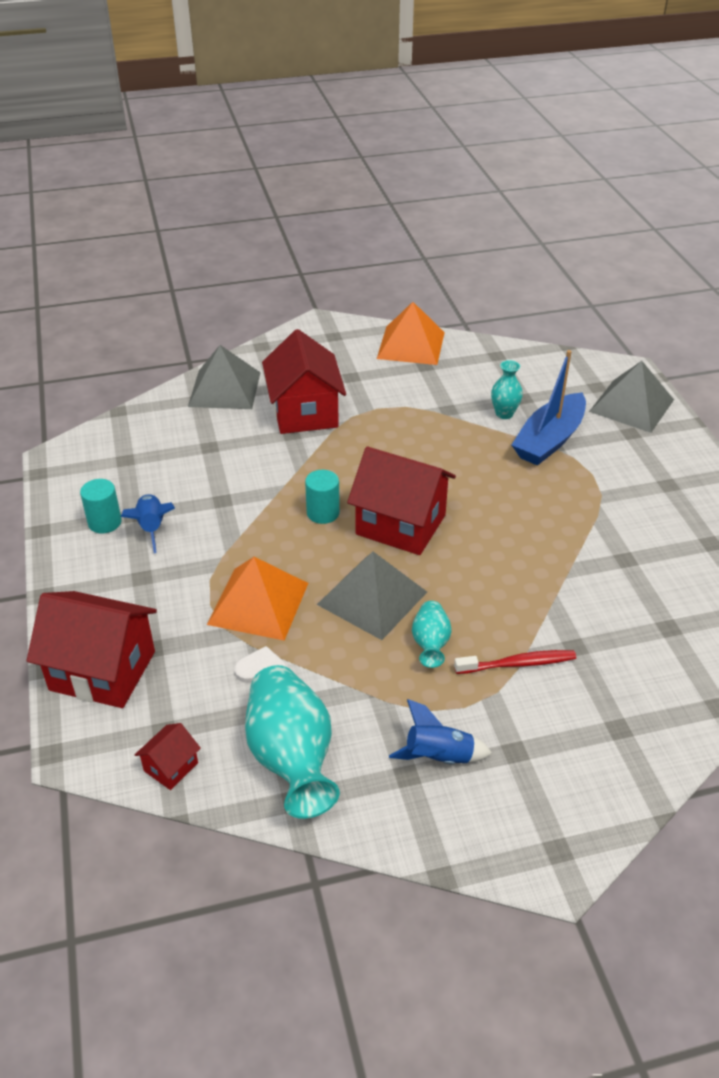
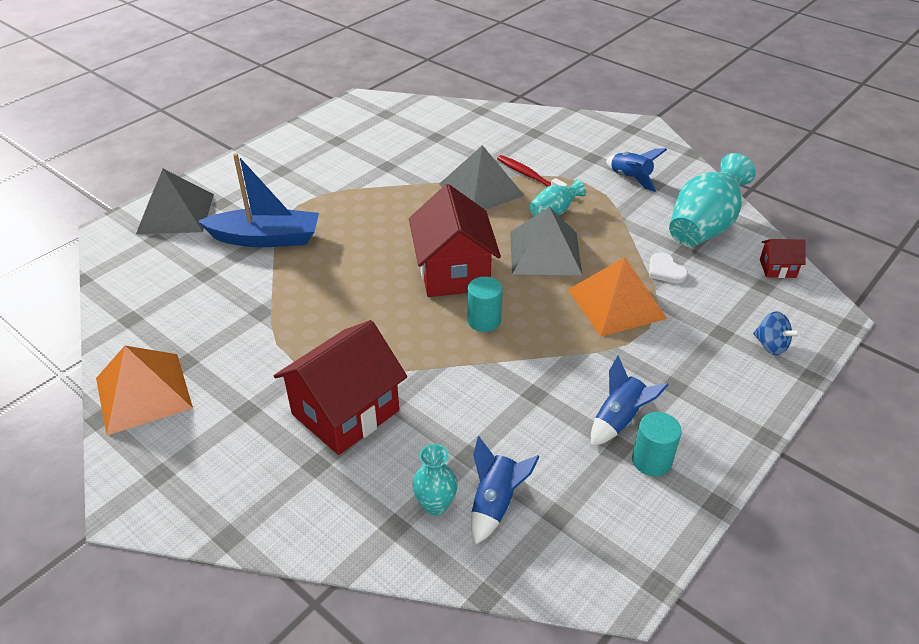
camera: 125 degrees left, 0 degrees up
(103, 671) = (770, 345): red house -> blue spinning top
(164, 440) = (495, 503): none -> blue rocket
(224, 389) = (354, 513): grey pyramid -> grey pyramid (481, 189)
(504, 414) = (242, 276): turquoise vase -> turquoise vase (435, 505)

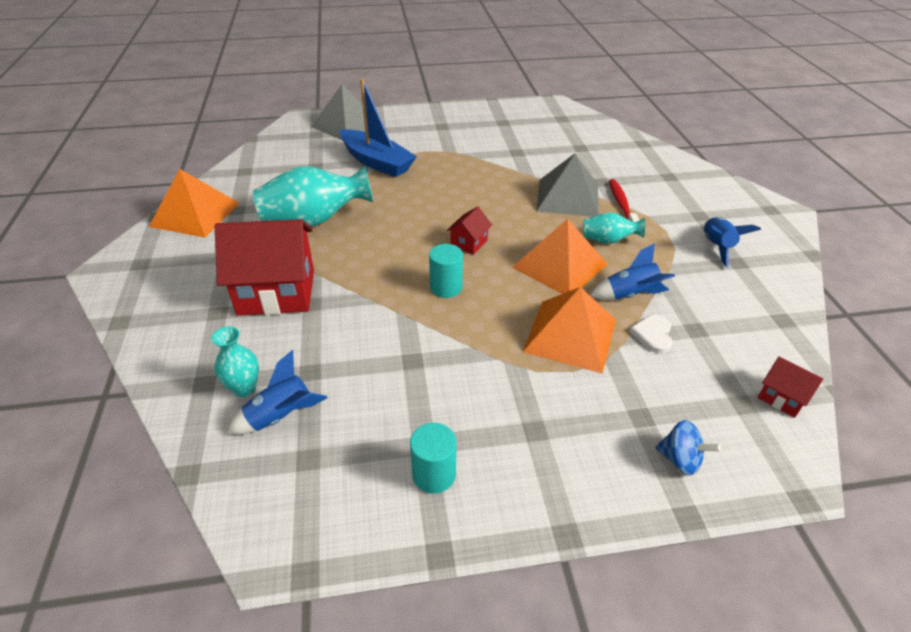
camera: 40 degrees right, 0 degrees up
(453, 272) = (469, 243): red house -> red house, size x0.45
(545, 252) = (560, 265): grey pyramid -> orange pyramid
(619, 419) = (450, 424): blue rocket -> blue rocket (630, 295)
(704, 227) = (743, 320): turquoise vase -> turquoise vase (314, 221)
(770, 345) = (680, 459): blue spinning top -> blue spinning top turned 60 degrees counterclockwise

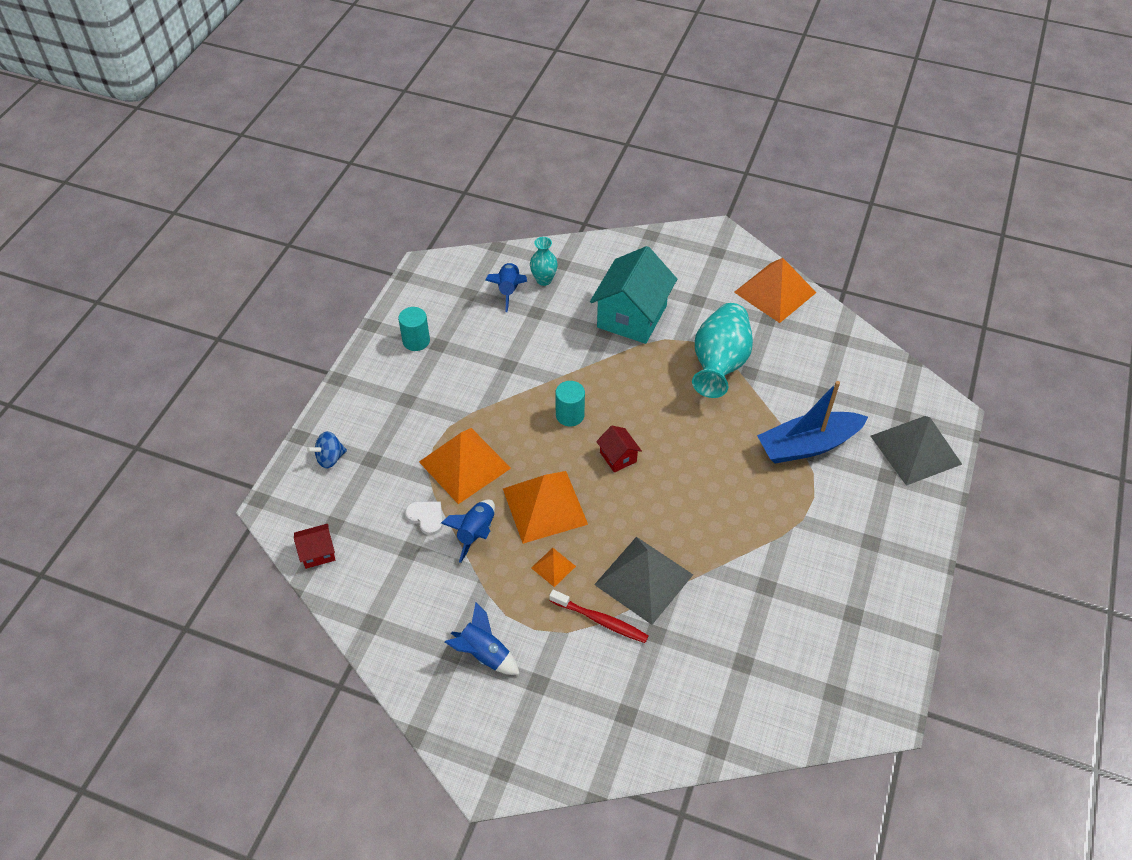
camera: 120 degrees right, 10 degrees up
(277, 292) = (632, 316): red house -> turquoise house
(608, 240) = (553, 567): turquoise vase -> orange pyramid

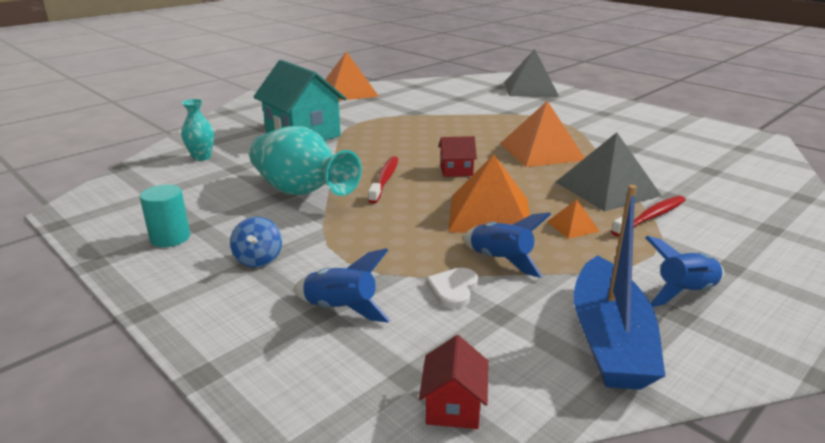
camera: 65 degrees left, 25 degrees down
(330, 458) = (279, 351): blue spinning top -> blue spinning top (258, 259)
(426, 517) = (453, 289): white heart -> white heart turned 45 degrees counterclockwise
(464, 465) = (394, 246): orange pyramid -> orange pyramid (541, 151)
(509, 290) = (186, 174): blue rocket -> blue rocket (341, 309)
(570, 415) = (384, 180): turquoise cylinder -> red toothbrush
(719, 364) = (395, 119): turquoise vase -> turquoise vase (301, 192)
(807, 445) = (502, 111): blue boat -> blue boat (609, 339)

